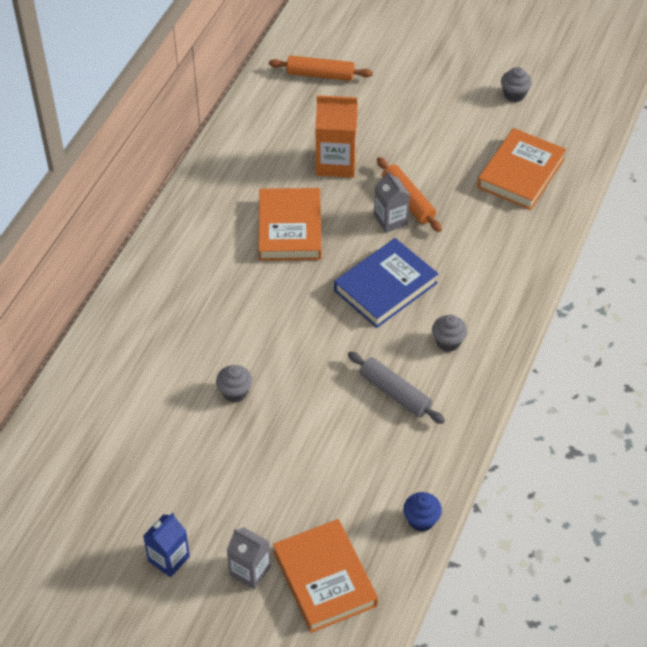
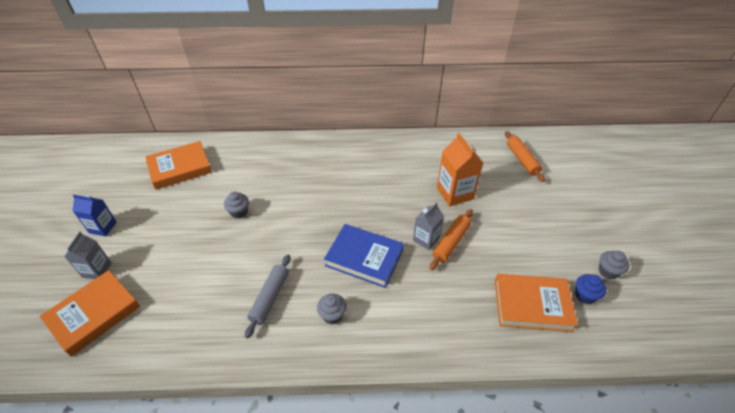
camera: 65 degrees right, 5 degrees down
(290, 228) = (384, 191): orange book -> orange book (180, 168)
(421, 520) = (155, 358): blue cupcake -> blue cupcake (585, 295)

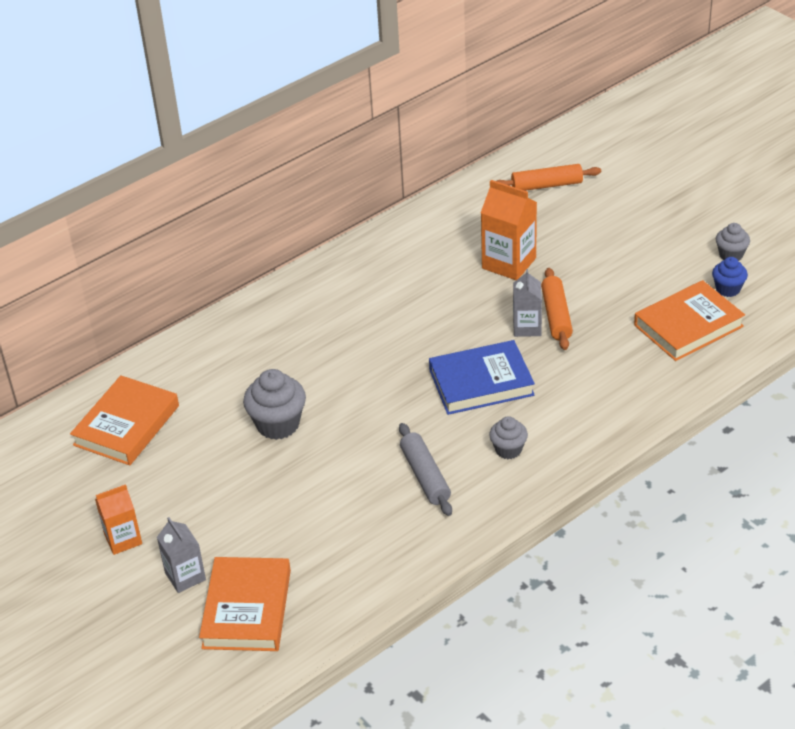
camera: 35 degrees left, 5 degrees down
(103, 227) = (123, 539): blue carton -> orange carton
(239, 212) = (278, 424): grey cupcake -> grey cupcake, size x1.67
(522, 160) = (546, 185): orange rolling pin -> orange rolling pin turned 45 degrees counterclockwise

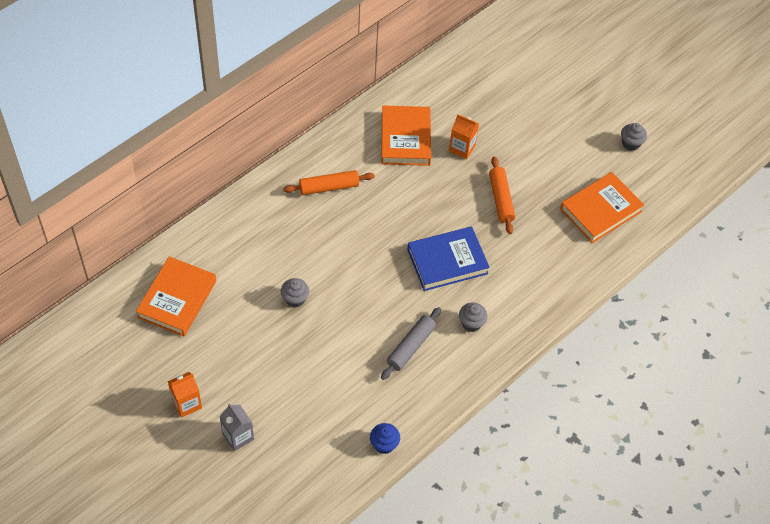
camera: 10 degrees left, 15 degrees up
(247, 609) = (287, 465): orange book -> orange book (405, 139)
(278, 424) = (295, 299): grey cupcake -> grey cupcake, size x0.60
(425, 476) = (410, 347): grey rolling pin -> grey rolling pin turned 60 degrees clockwise
(509, 263) = (462, 148): orange carton -> orange carton, size x0.64
(527, 327) = (479, 210): grey carton -> none
(546, 185) = (487, 72): orange rolling pin -> orange rolling pin (329, 187)
(728, 289) = (629, 176): blue cupcake -> blue cupcake (384, 444)

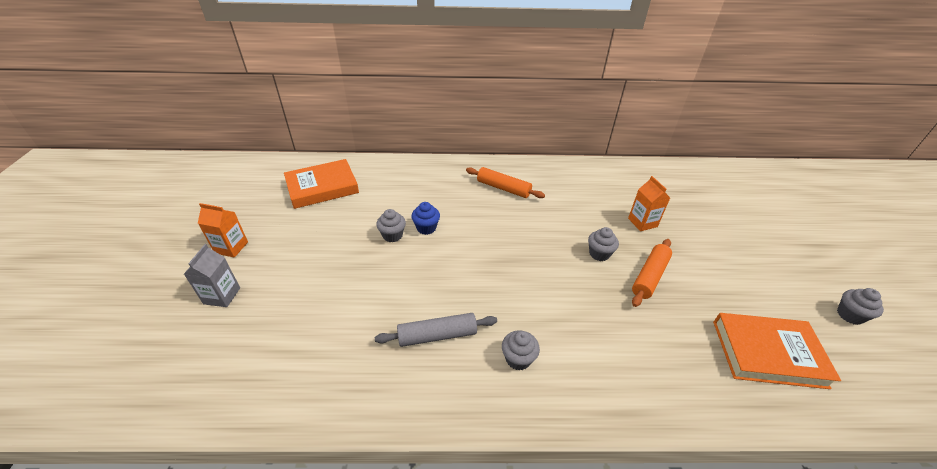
camera: 45 degrees right, 15 degrees down
(384, 444) = (305, 406): blue cupcake -> blue cupcake (426, 228)
(405, 139) = (596, 193): orange book -> none
(447, 261) = (548, 291): blue book -> none
(455, 203) = (599, 254): none -> grey cupcake

